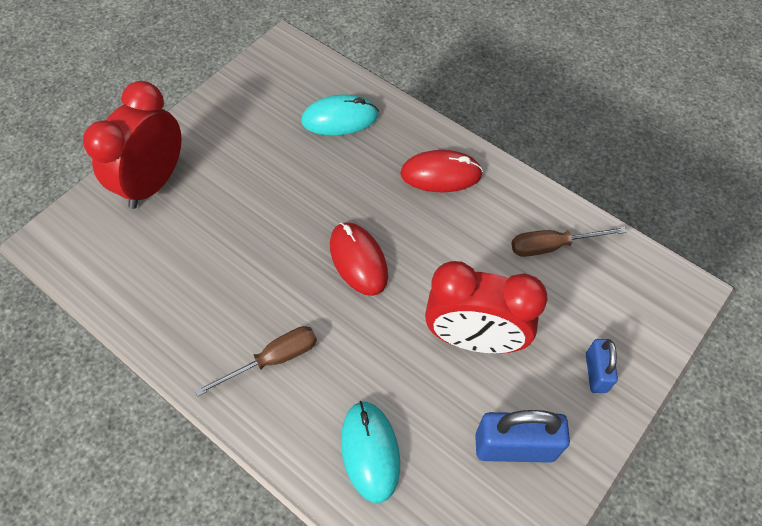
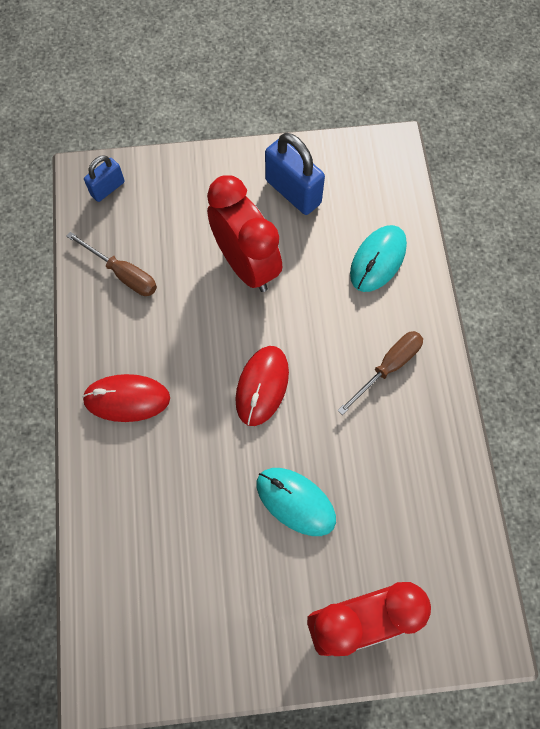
camera: 135 degrees left, 10 degrees up
(273, 359) = (388, 367): brown screwdriver -> brown screwdriver turned 120 degrees clockwise
(340, 119) = (142, 534): turquoise mouse -> turquoise mouse (295, 502)
(441, 174) = (127, 399): red mouse -> red mouse turned 45 degrees counterclockwise
(595, 373) = (200, 185): blue padlock -> blue padlock (107, 188)

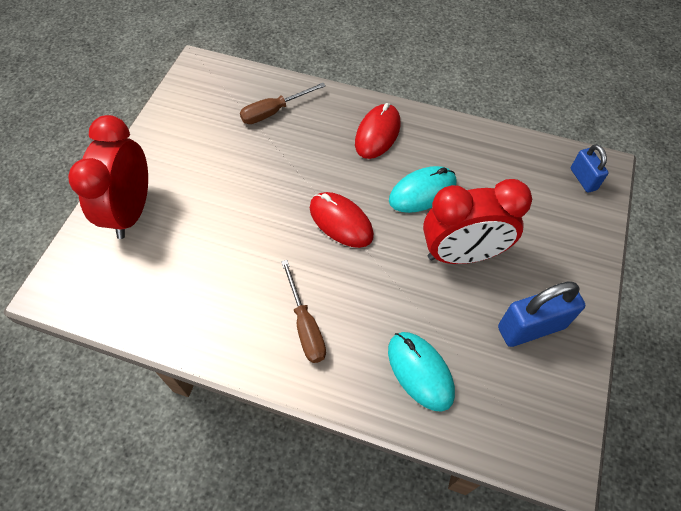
camera: 115 degrees right, 10 degrees down
(123, 274) = (489, 164): brown screwdriver -> brown screwdriver (274, 112)
(295, 502) = (236, 207): turquoise mouse -> turquoise mouse (422, 192)

